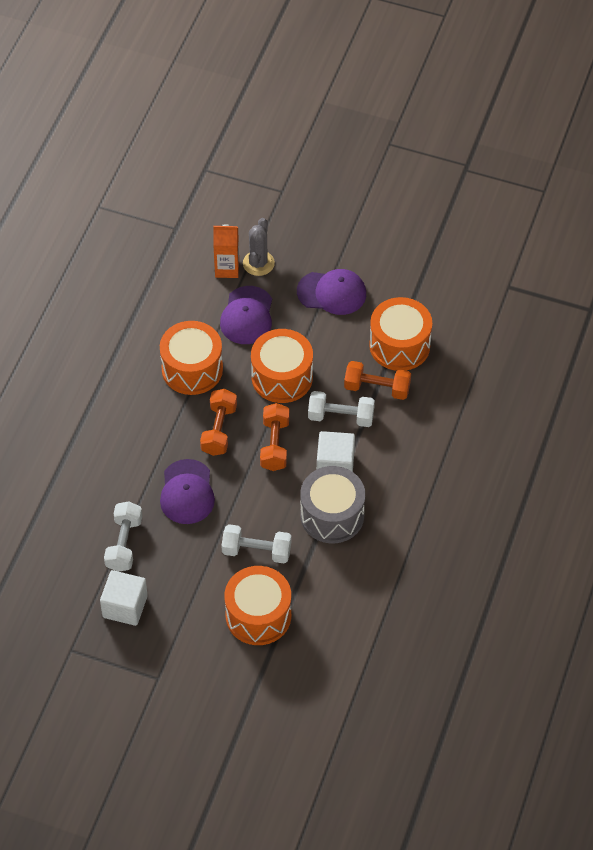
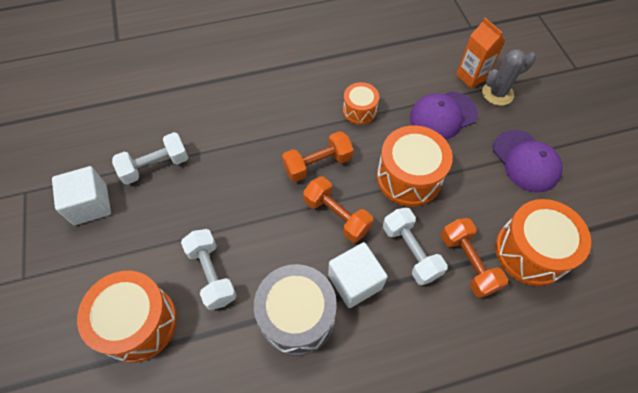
camera: 55 degrees right, 5 degrees up
(187, 492) = (237, 179): purple cap -> none
(192, 369) = (359, 110): orange drum -> orange drum, size x0.57
(275, 445) = (336, 215): orange dumbbell -> orange dumbbell turned 75 degrees clockwise

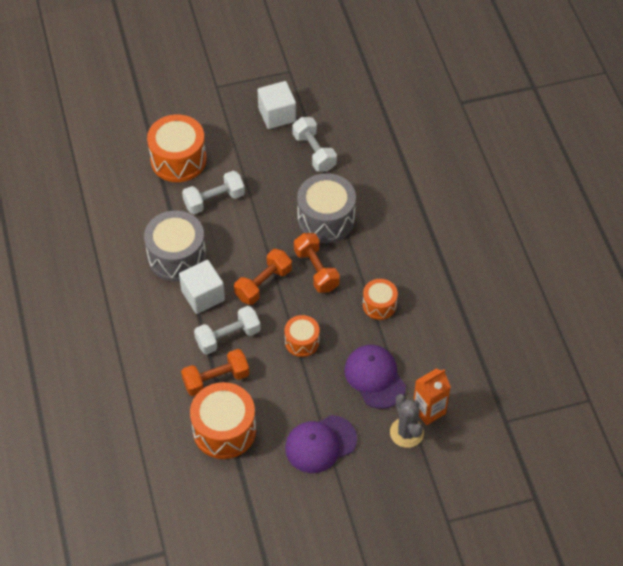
camera: 90 degrees right, 5 degrees down
(251, 155) = (326, 219): none -> grey drum
(409, 177) = (302, 341): orange drum -> orange drum, size x0.57

